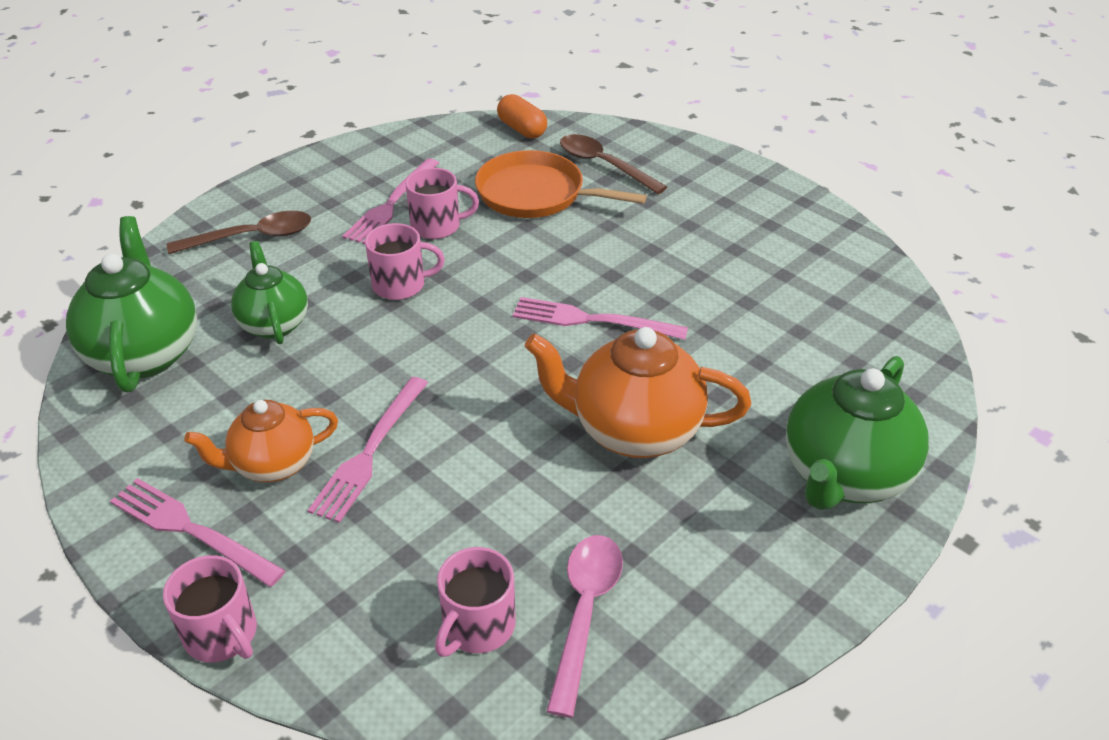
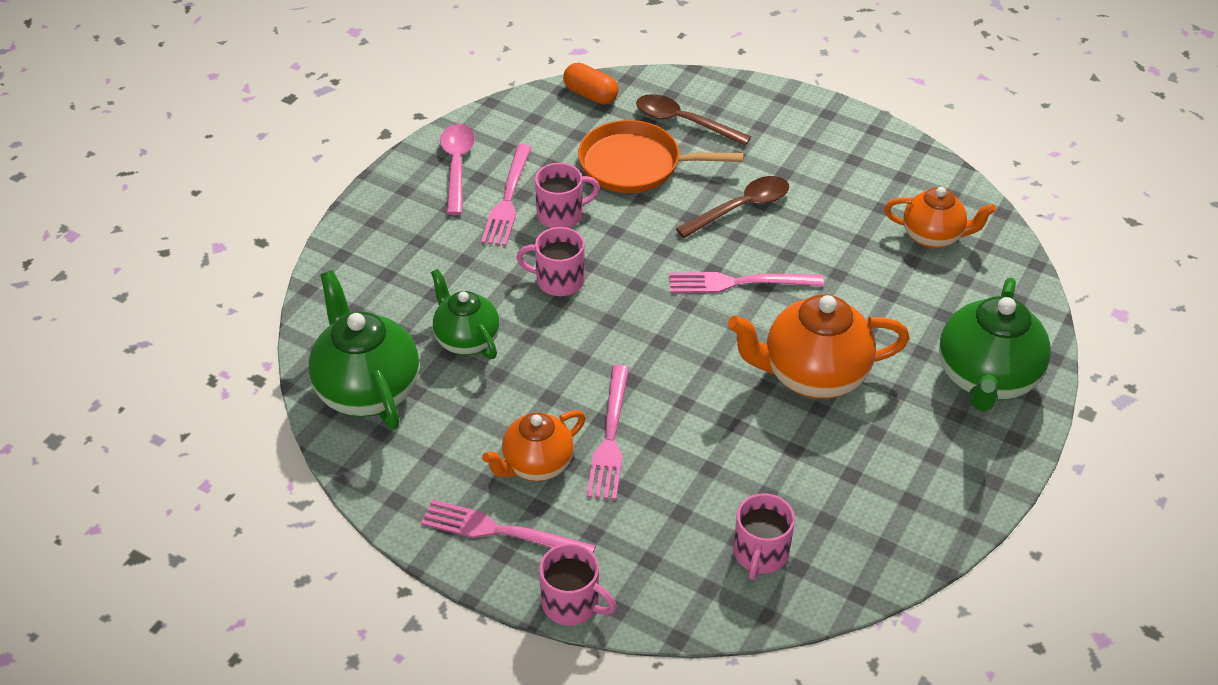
camera: 15 degrees left, 5 degrees up
(252, 237) = (396, 257): brown spoon -> brown spoon (741, 208)
(400, 285) = (558, 280): pink mug -> pink mug turned 150 degrees counterclockwise
(585, 612) = (834, 526): pink spoon -> pink spoon (457, 166)
(833, 312) = (933, 236): none -> orange teapot

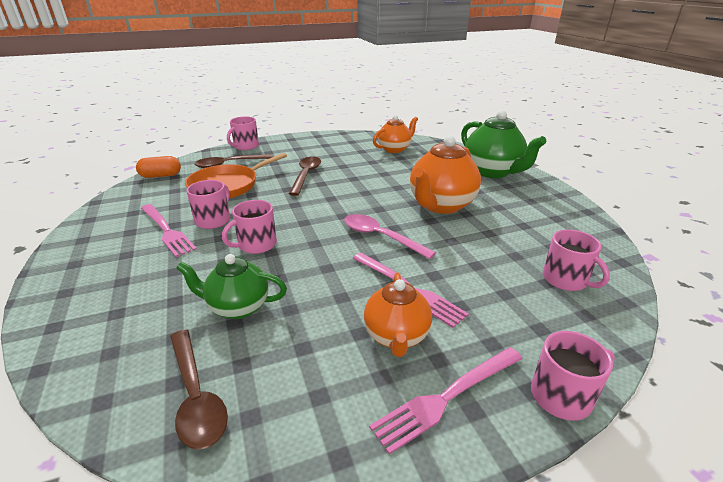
camera: 50 degrees left, 15 degrees down
(367, 390) = (196, 396): green teapot -> brown spoon
(457, 166) = (105, 235): pink spoon -> pink spoon (380, 237)
(738, 283) = (351, 196): pink fork -> none
(747, 93) = (245, 146): none -> pink mug

